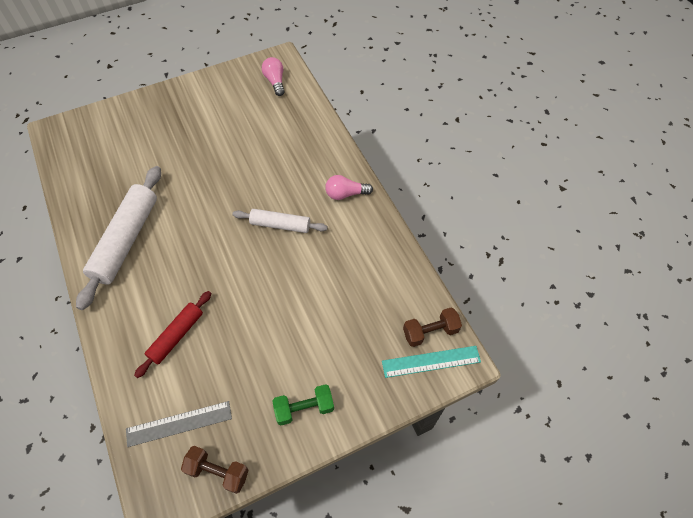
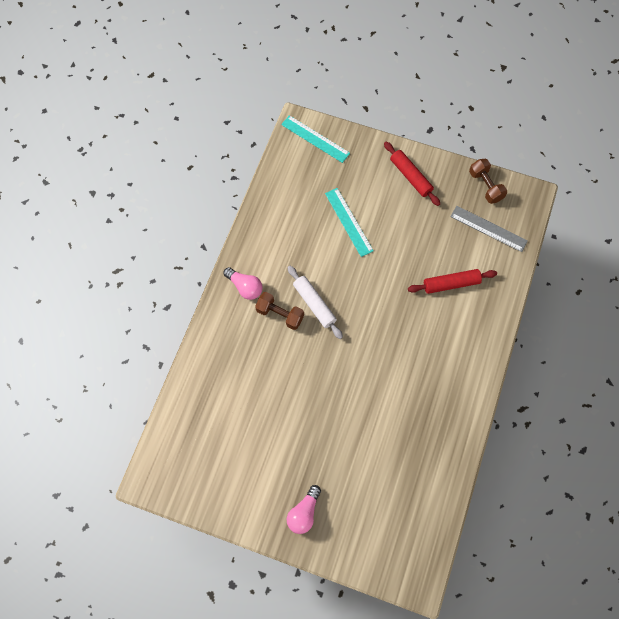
camera: 135 degrees left, 10 degrees up
(126, 240) = (433, 392): white rolling pin -> none
(275, 81) = (182, 453): pink light bulb -> pink light bulb (304, 513)
(304, 408) = (410, 176): green dumbbell -> red rolling pin
(319, 311) = (348, 222): none -> turquoise ruler
(430, 332) = (297, 153): brown dumbbell -> brown dumbbell (280, 314)

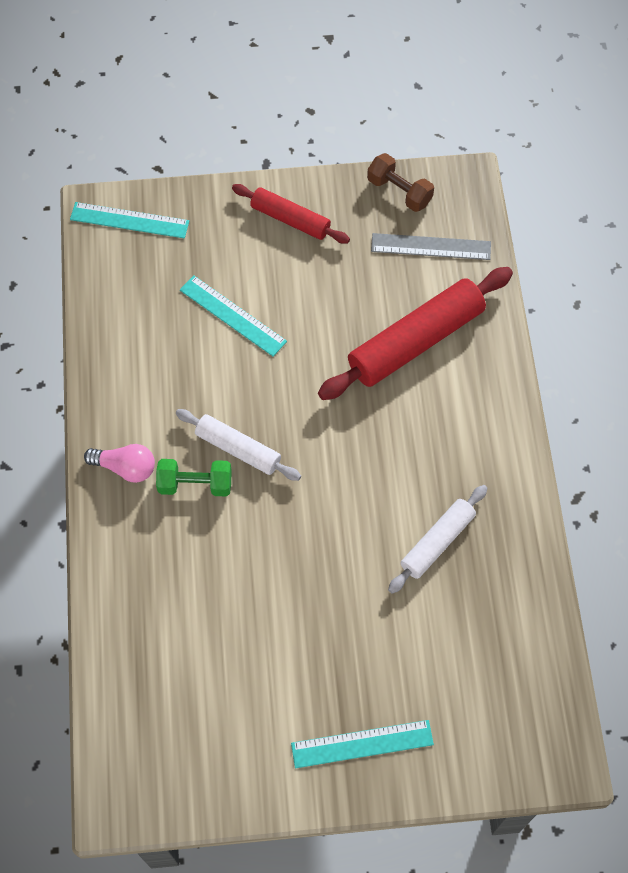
camera: 25 degrees left, 5 degrees down
(280, 314) = (195, 484): brown dumbbell -> green dumbbell
(304, 513) = (362, 744): pink light bulb -> turquoise ruler
(405, 413) = (437, 542): none -> white rolling pin
(451, 284) = (415, 341): red rolling pin -> red rolling pin, size x1.72

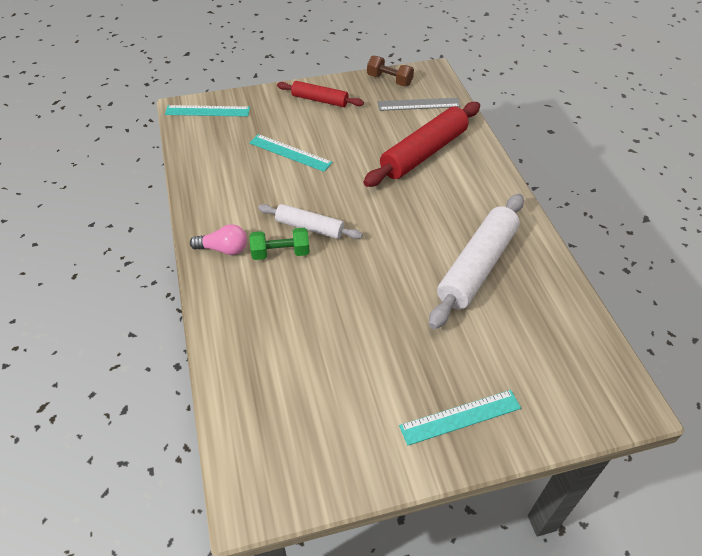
camera: 10 degrees left, 15 degrees down
(437, 542) = (477, 266): white rolling pin -> white rolling pin, size x1.72

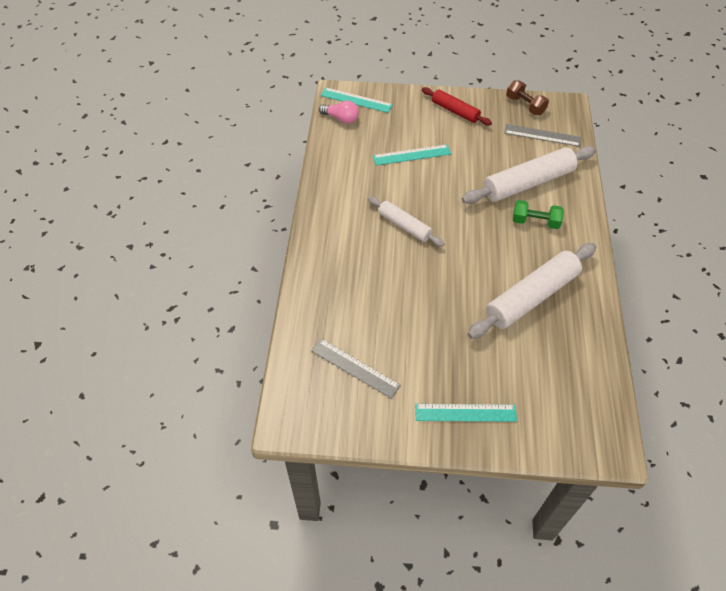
camera: 20 degrees right, 5 degrees up
(224, 249) = (330, 226): pink light bulb -> pink light bulb (341, 118)
(280, 253) = (373, 241): green dumbbell -> green dumbbell (535, 222)
(290, 153) = (412, 155): turquoise ruler -> turquoise ruler turned 60 degrees counterclockwise
(311, 404) = (355, 368): none -> grey ruler
(423, 153) = (527, 183): red rolling pin -> white rolling pin

